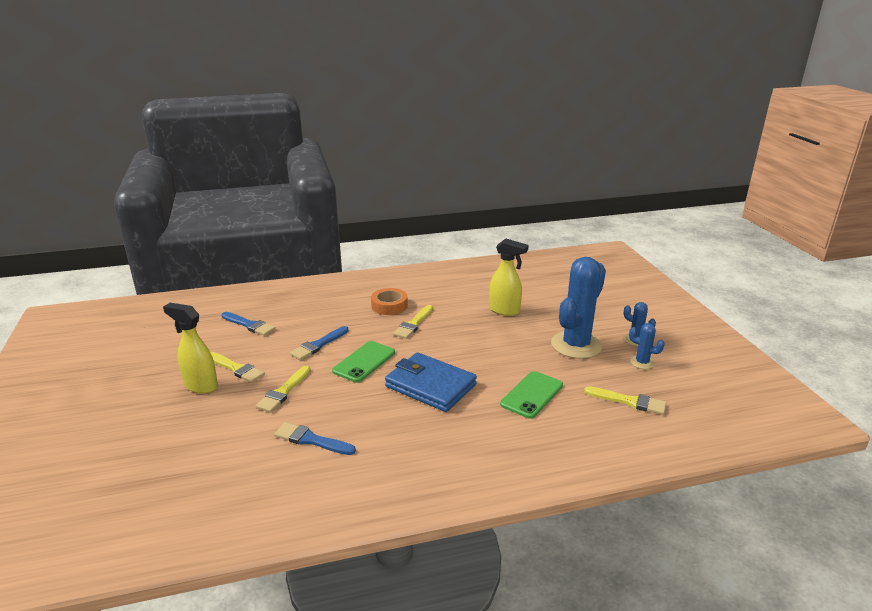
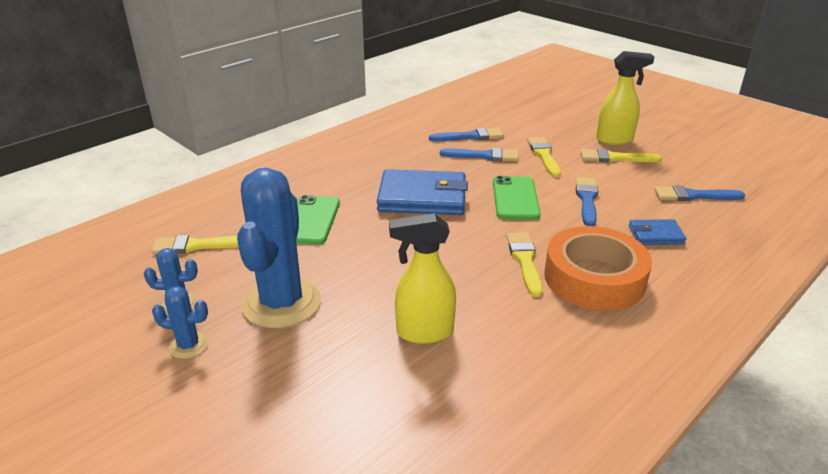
camera: 150 degrees right, 5 degrees up
(319, 313) = (655, 235): none -> blue wallet
(332, 410) = (484, 156): none -> blue brush
(389, 306) = (594, 278): orange tape -> orange tape, size x1.67

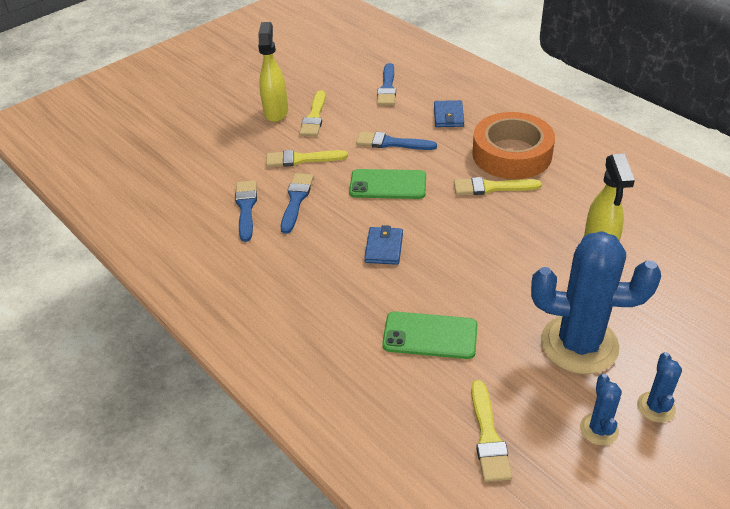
camera: 85 degrees left, 10 degrees up
(422, 198) = (384, 248): blue wallet -> blue wallet, size x0.51

